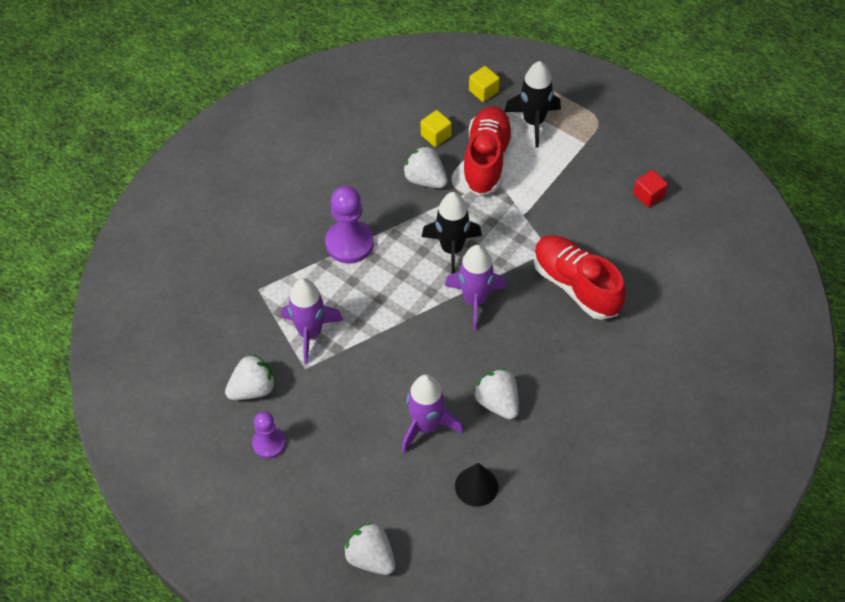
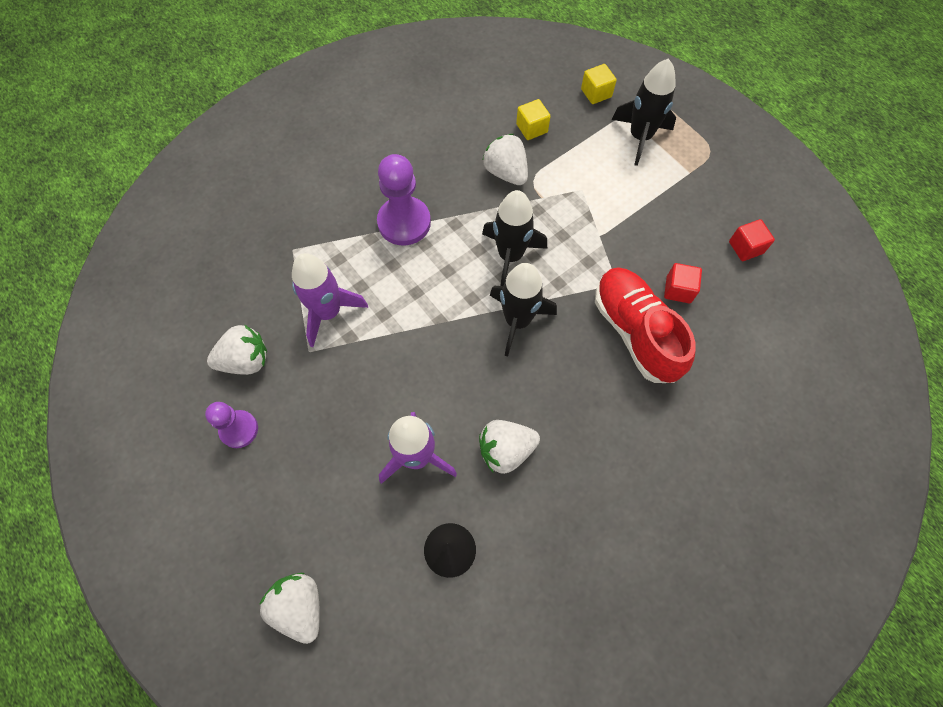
camera: 15 degrees right, 10 degrees up
(475, 300) = (517, 320): purple rocket -> black rocket
(486, 160) = (577, 166): red shoe -> none
(497, 402) = (506, 450): white strawberry -> white strawberry turned 90 degrees counterclockwise
(602, 243) = (678, 290): none -> red cube

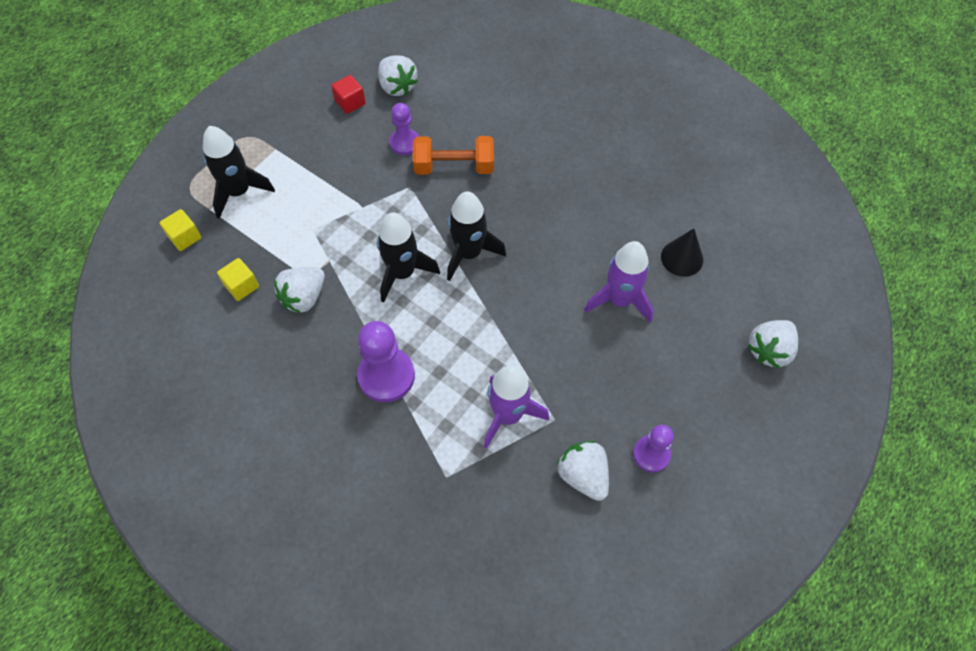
camera: 105 degrees left, 5 degrees down
(506, 450) = (589, 237): white strawberry -> white strawberry (397, 86)
(635, 332) = (454, 167): red shoe -> orange dumbbell
(678, 290) = (405, 143): red cube -> purple pawn

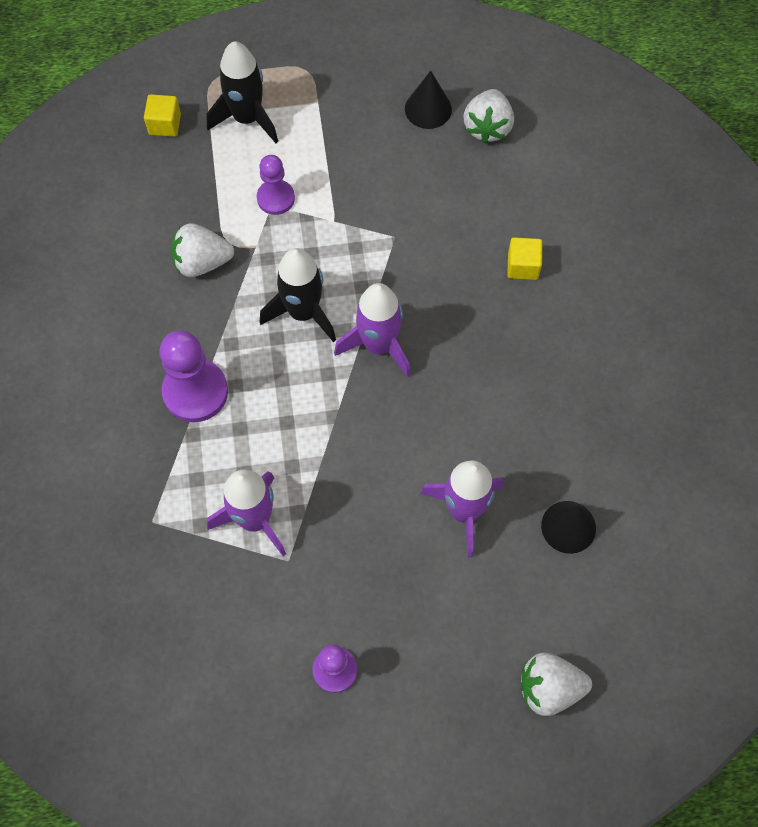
camera: 45 degrees right, 5 degrees up
(241, 286) = (165, 208): yellow cube -> yellow cube (523, 266)
(350, 102) = (428, 109): red cube -> black cone
(405, 143) = (434, 190): purple pawn -> purple pawn (275, 198)
(454, 167) = (454, 251): orange dumbbell -> none
(469, 253) = (378, 345): black rocket -> purple rocket
(583, 475) = (258, 630): white strawberry -> none

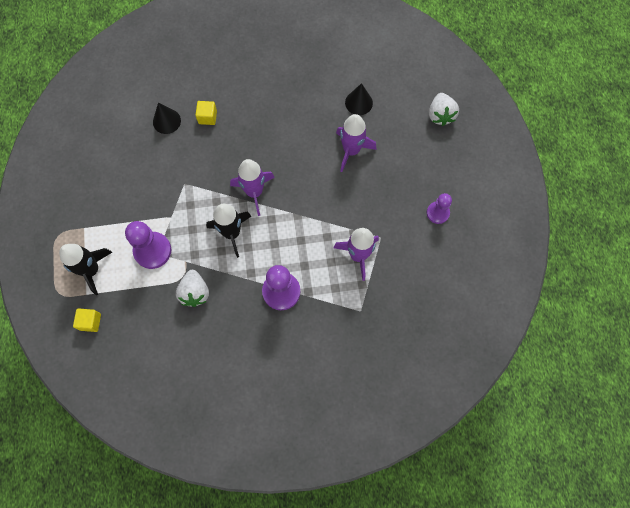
camera: 90 degrees left, 5 degrees up
(275, 198) = (152, 251): purple pawn -> purple pawn, size x1.60
(428, 109) = (96, 164): black cone -> black cone (166, 121)
(487, 127) = (113, 132): white strawberry -> none

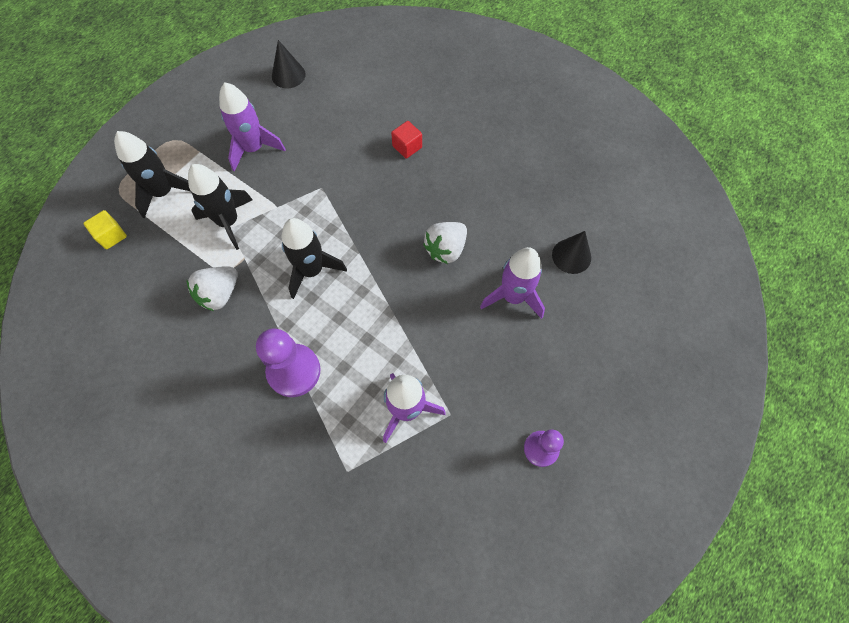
camera: 45 degrees right, 5 degrees down
(152, 251) = (228, 222): purple pawn -> black rocket
(166, 121) = (367, 120): black cone -> black cone (288, 75)
(207, 117) = (407, 147): yellow cube -> red cube
(254, 192) = (374, 251): purple rocket -> purple rocket (253, 149)
(440, 115) = (652, 346): white strawberry -> white strawberry (446, 249)

